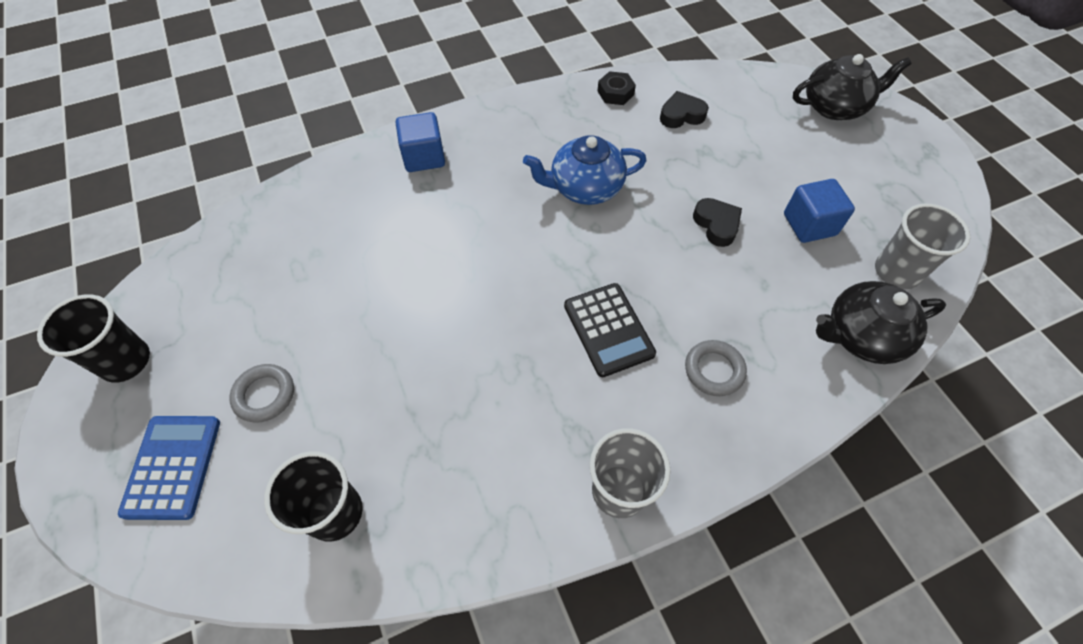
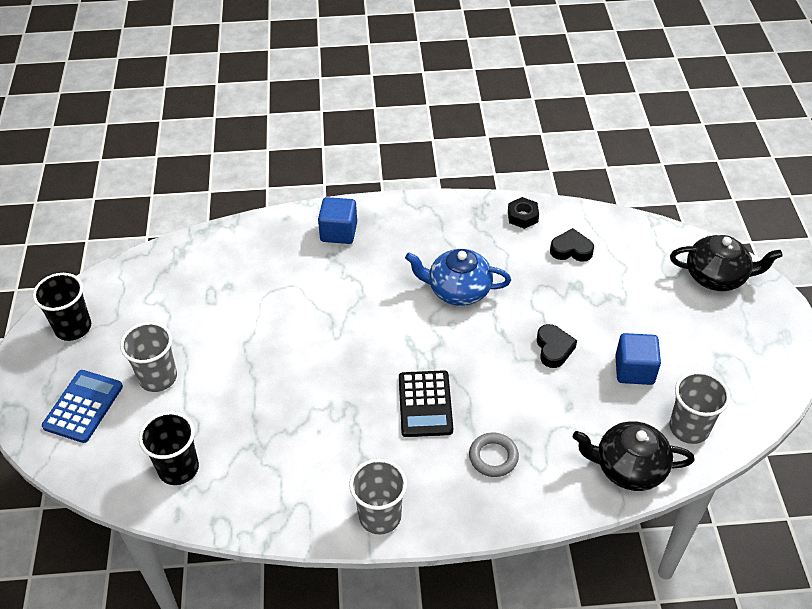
camera: 20 degrees right, 10 degrees down
(264, 395) = (158, 377): grey ring -> grey cup

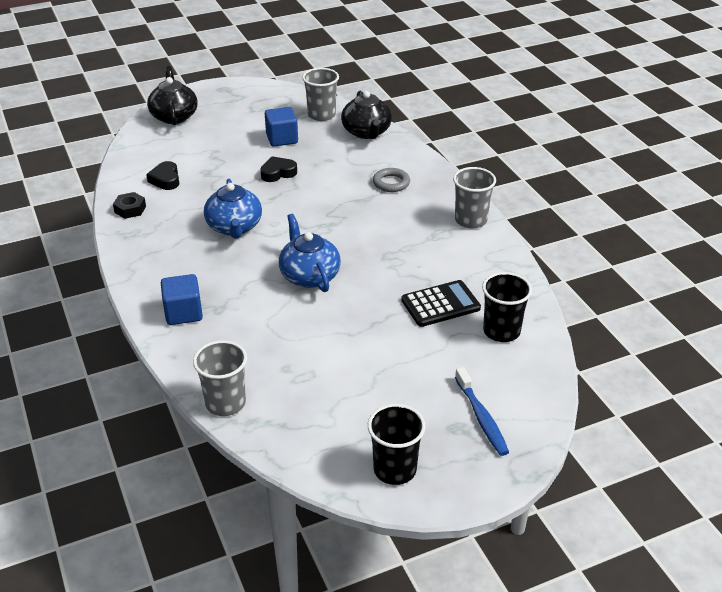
camera: 110 degrees left, 10 degrees down
(83, 406) = (481, 418): blue calculator -> blue toothbrush
(158, 377) = (420, 378): grey cup -> grey cup (225, 403)
(348, 332) = (309, 276): none -> blue teapot
(425, 404) = (362, 220): black calculator -> black calculator (440, 304)

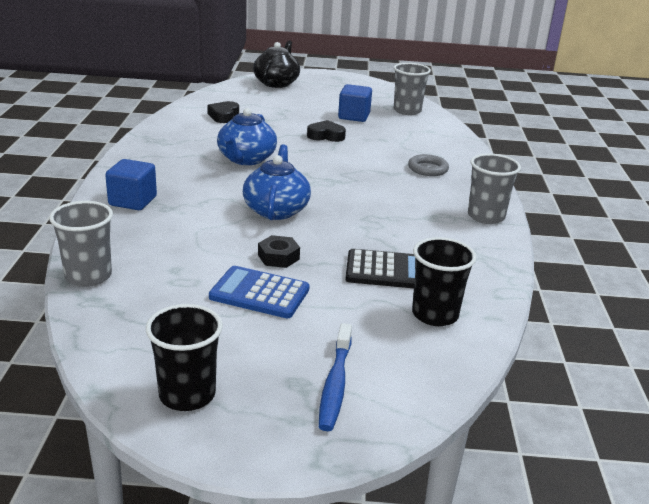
camera: 25 degrees right, 10 degrees down
(130, 209) = (173, 126): black nut -> black nut (278, 257)
(366, 132) = (438, 131): black teapot -> none
(368, 364) = (259, 293): none -> blue calculator

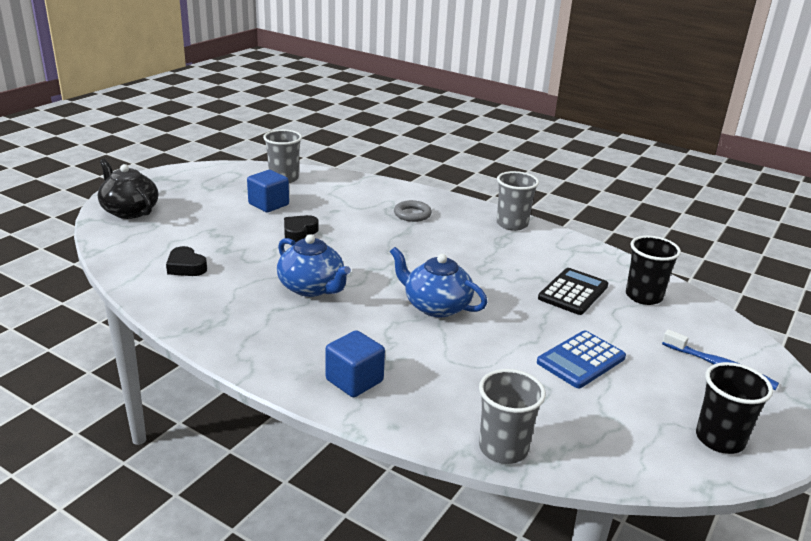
camera: 60 degrees left, 0 degrees up
(278, 257) = (524, 332): black nut -> none

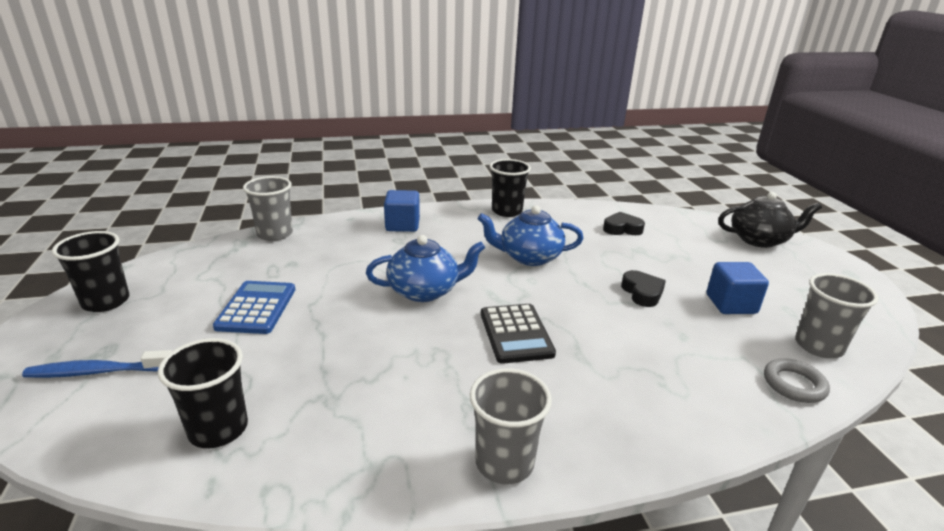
camera: 135 degrees right, 0 degrees up
(225, 338) = (507, 211): none -> black cup
(412, 214) = (623, 387): grey ring -> grey ring (794, 384)
(573, 292) = (314, 380): black calculator -> black calculator (516, 334)

